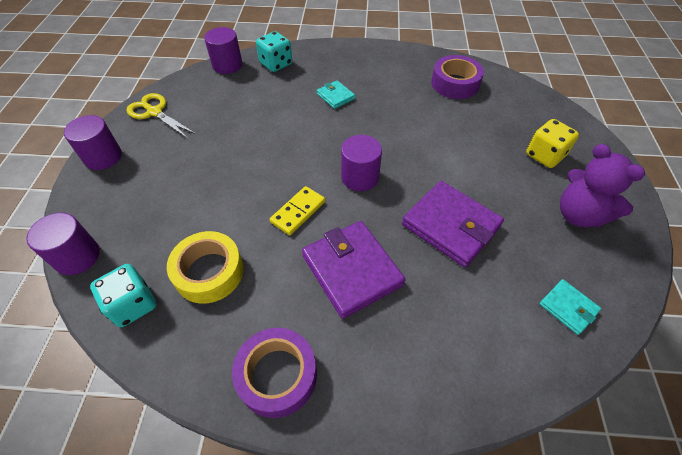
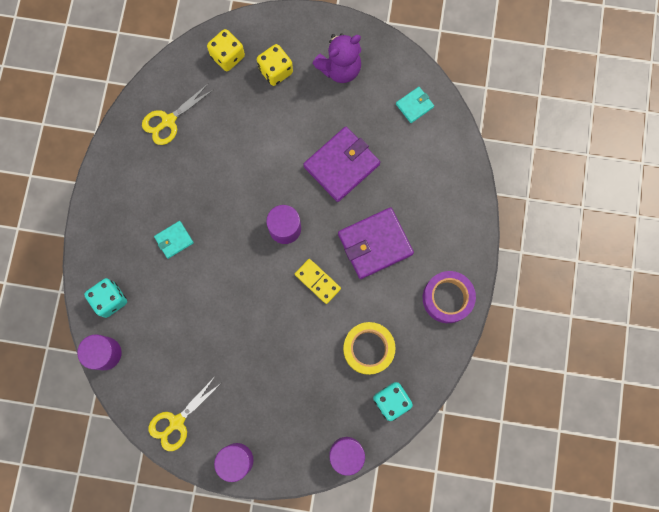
camera: 85 degrees left, 25 degrees up
(455, 83) = (169, 121): purple tape -> yellow scissors
(541, 117) = (228, 56): none -> yellow dice

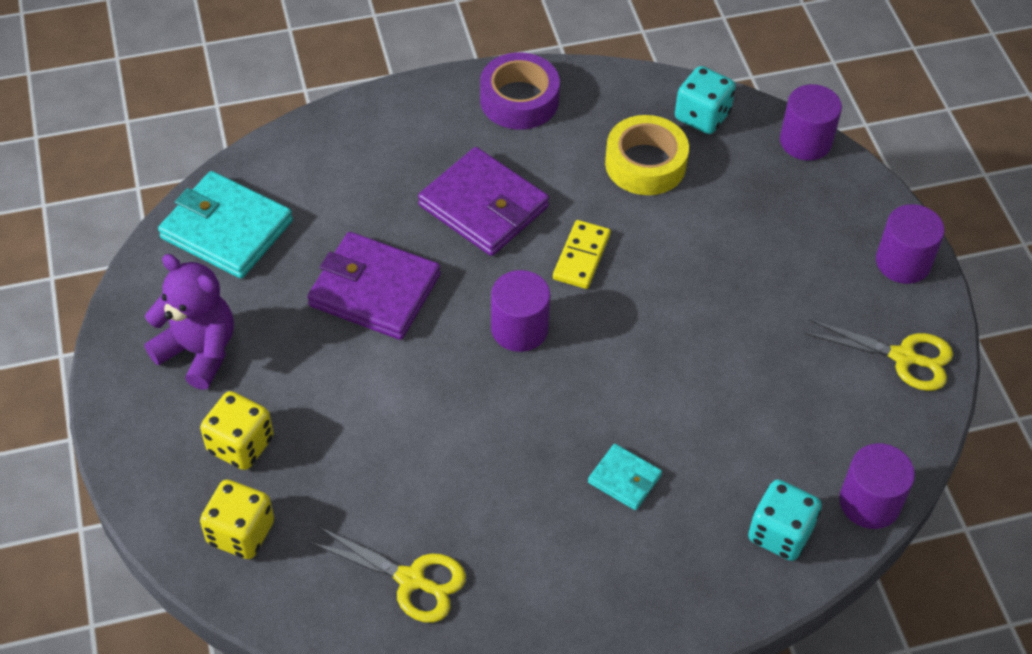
camera: 115 degrees left, 25 degrees down
(414, 105) = (226, 229): turquoise wallet -> turquoise wallet, size x1.97

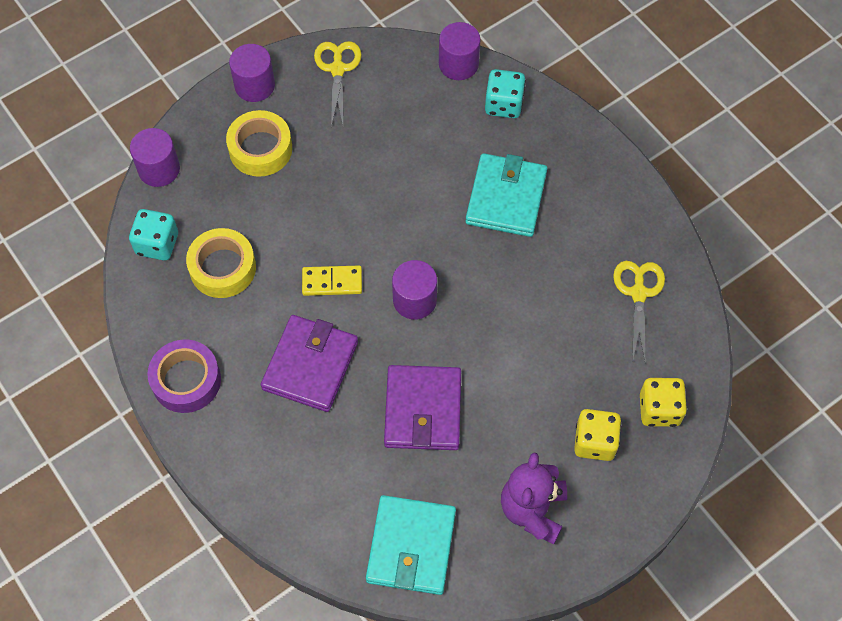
camera: 110 degrees left, 10 degrees up
(624, 479) = (506, 198): turquoise wallet -> turquoise wallet, size x1.97
(801, 241) = (260, 149): none -> yellow tape

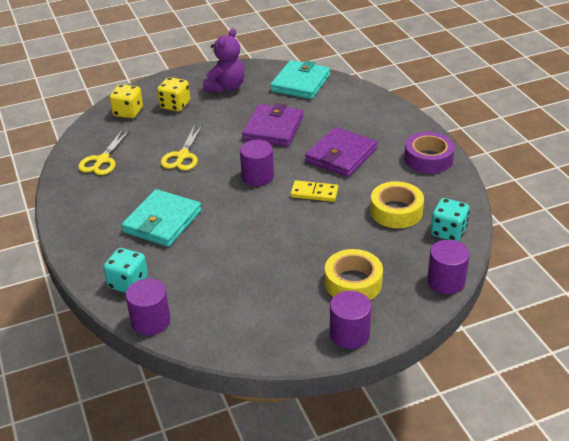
camera: 165 degrees left, 25 degrees down
(337, 69) = (266, 335): yellow scissors -> yellow scissors (182, 156)

